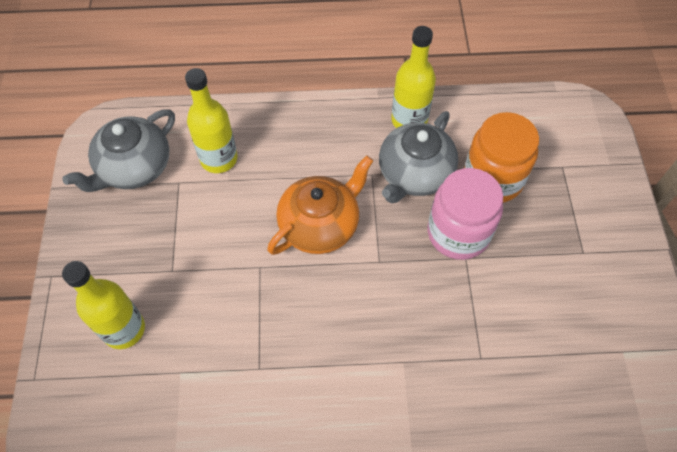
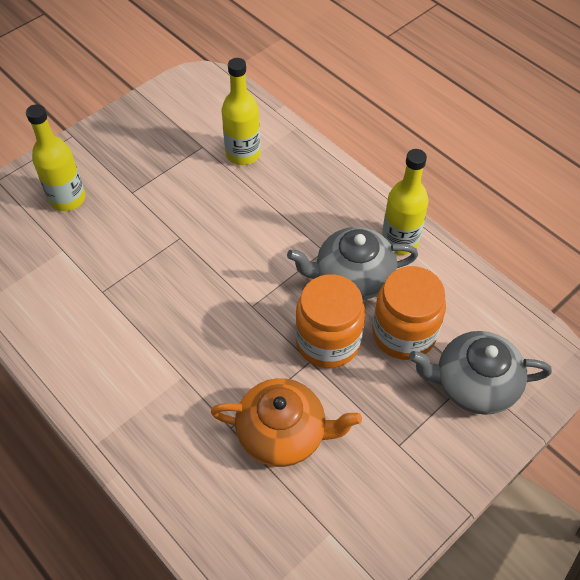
camera: 50 degrees right, 5 degrees down
(134, 167) = (190, 116): grey teapot -> grey teapot (474, 384)
(320, 225) = (247, 249): orange teapot -> orange teapot (283, 433)
(458, 233) = (328, 341): pink jar -> orange jar

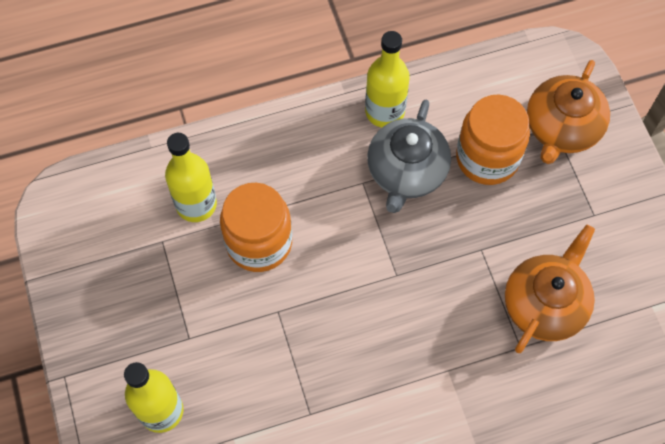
camera: 65 degrees left, 10 degrees up
(328, 341) = (467, 225): orange jar -> orange jar (259, 243)
(474, 384) = (561, 128): grey teapot -> orange teapot

